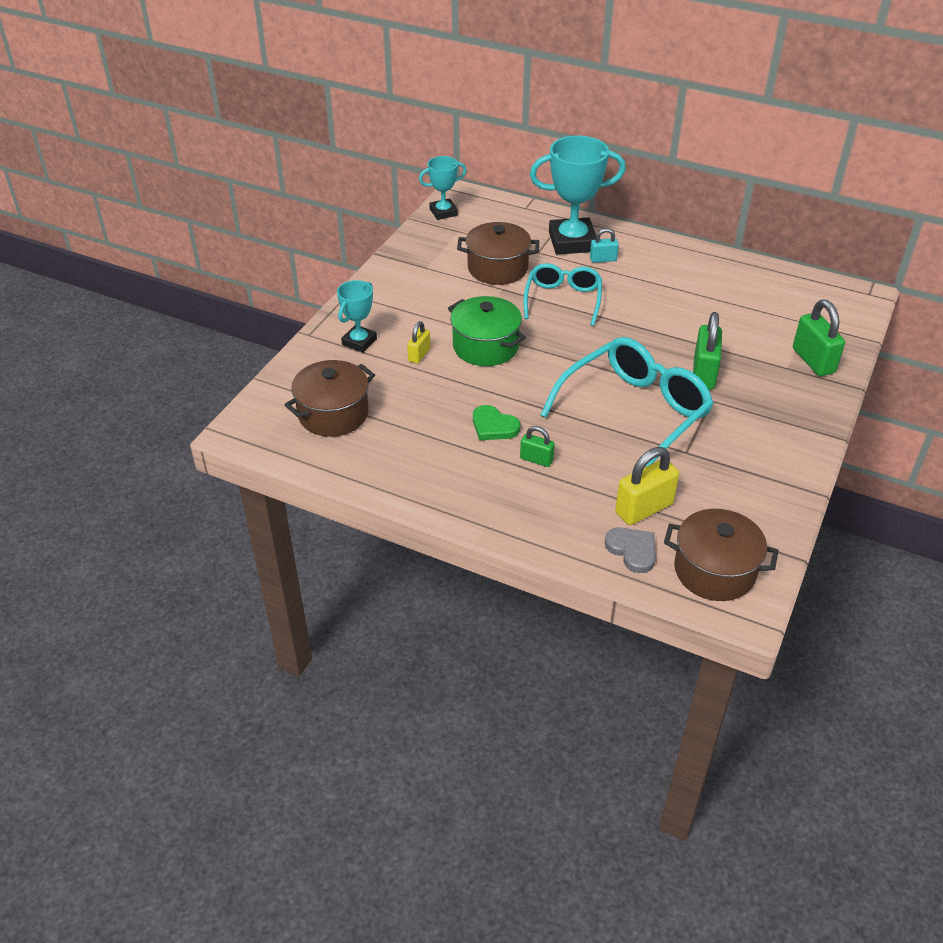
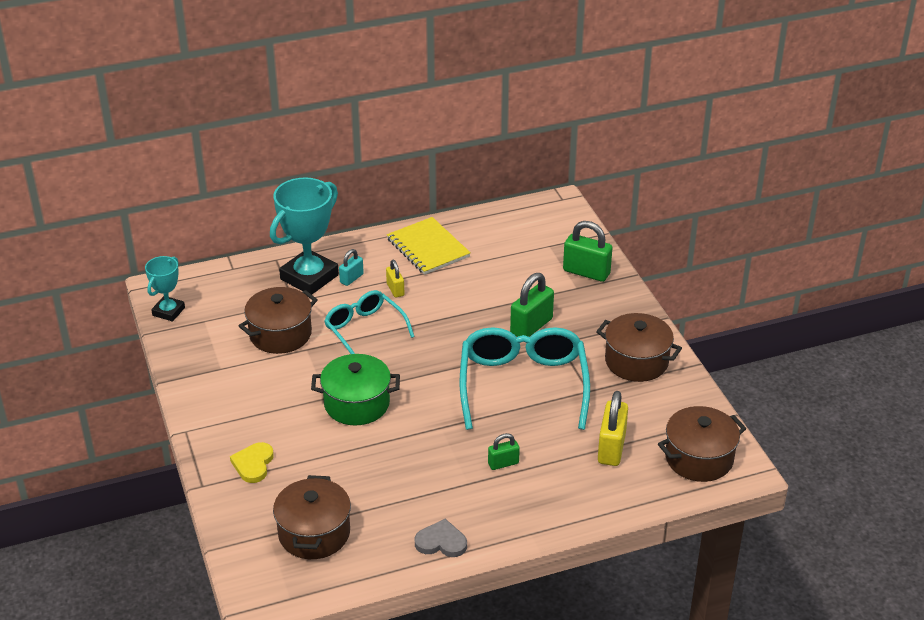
camera: 45 degrees left, 5 degrees down
(359, 342) = (253, 464): turquoise trophy -> yellow heart
(419, 355) = (315, 443): yellow padlock -> yellow padlock (395, 289)
(493, 426) = (443, 460): green heart -> none
(632, 550) = (639, 481): grey heart -> grey heart (441, 542)
(695, 270) = (428, 248): none -> yellow notebook
(703, 373) = (531, 326): green padlock -> green padlock turned 75 degrees clockwise
(763, 456) = (636, 361): none -> brown pot

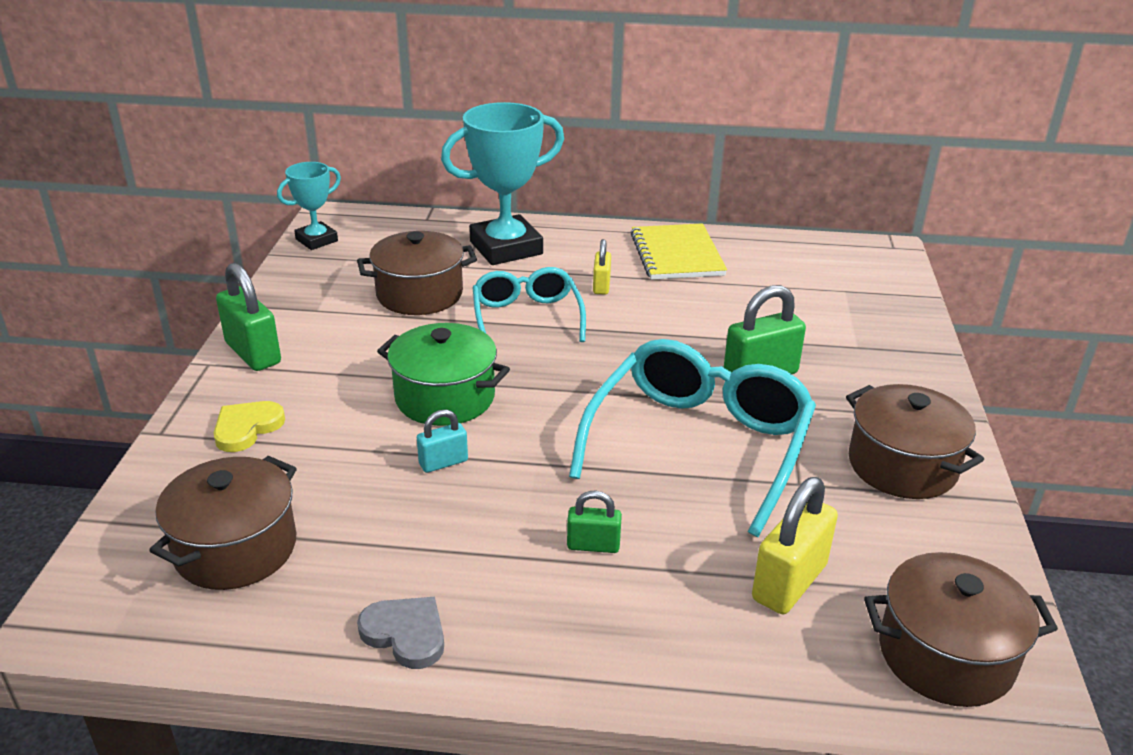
camera: 25 degrees right, 5 degrees down
(351, 278) = (556, 261): turquoise padlock -> turquoise padlock (443, 462)
(586, 272) = (882, 332): green padlock -> green padlock (253, 353)

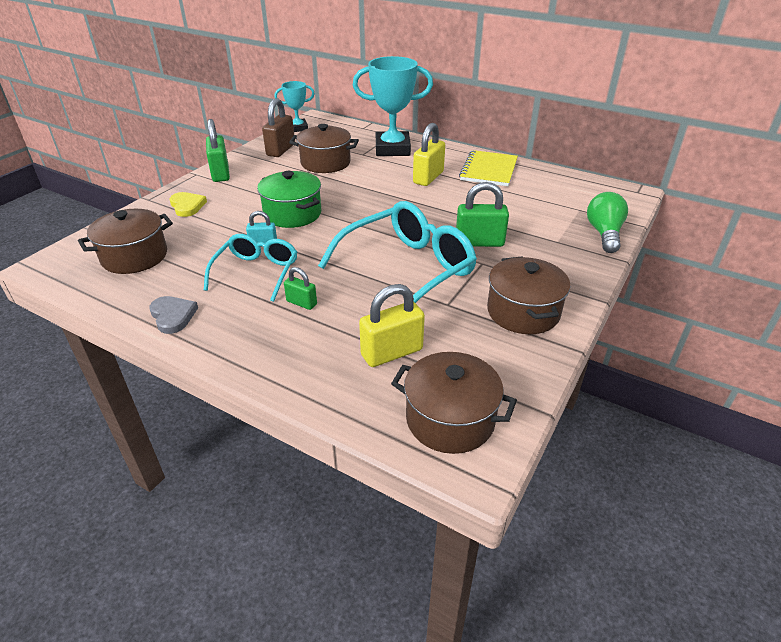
camera: 25 degrees right, 5 degrees up
(247, 428) = (187, 206): yellow heart -> yellow heart turned 90 degrees clockwise
(322, 286) = (281, 150): none -> brown padlock
(526, 317) = (371, 185): turquoise glasses -> turquoise glasses (256, 272)
(601, 286) = (428, 178): yellow padlock -> yellow padlock, size x1.77
(903, 320) = (604, 234): none -> green light bulb

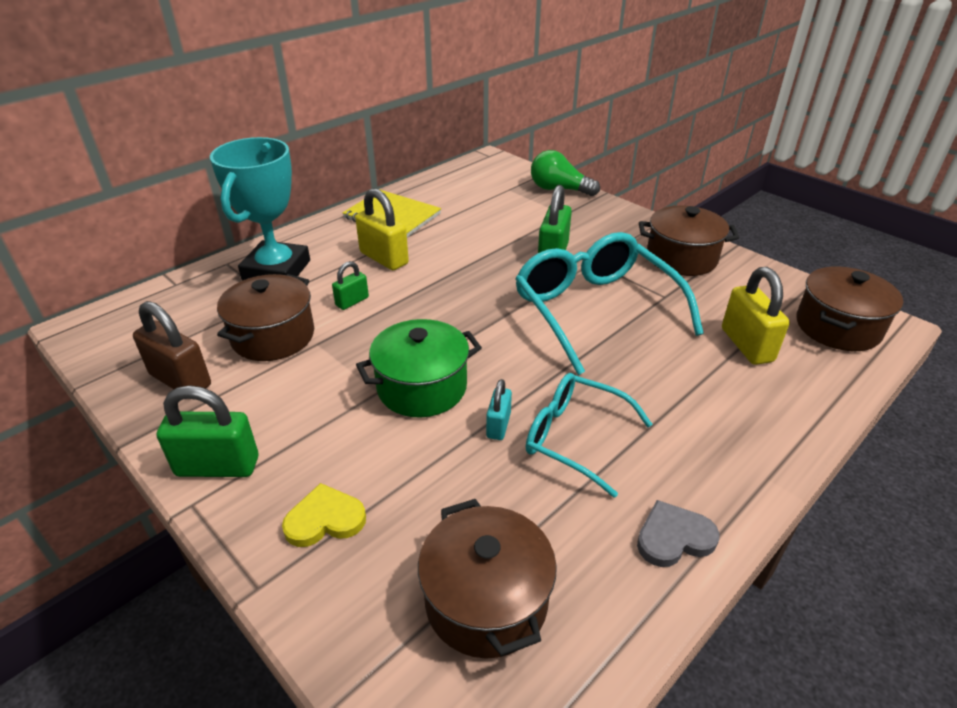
camera: 75 degrees left, 0 degrees up
(298, 128) = (104, 351): turquoise trophy -> none
(301, 303) = (653, 400): green padlock -> green padlock (352, 301)

